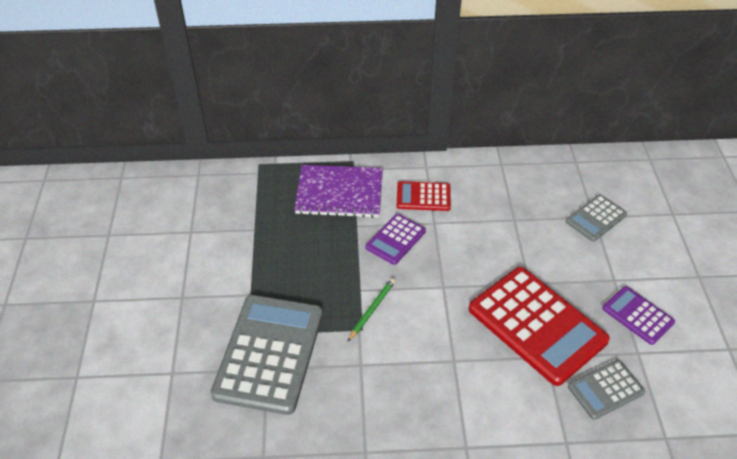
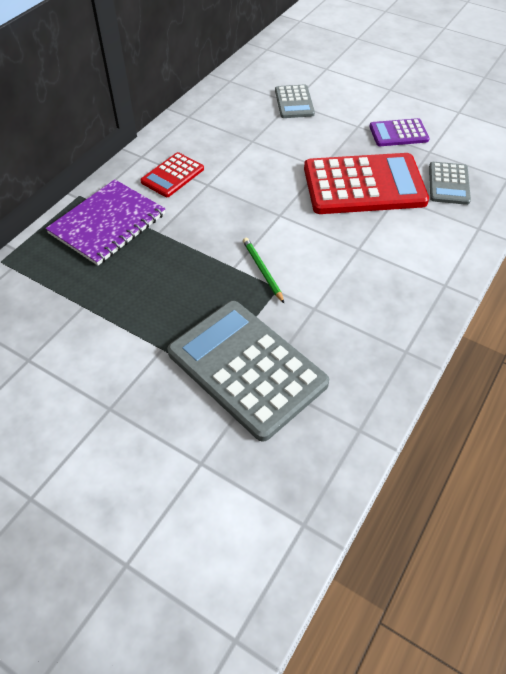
camera: 55 degrees left, 5 degrees up
(395, 239) = (201, 216): purple calculator -> none

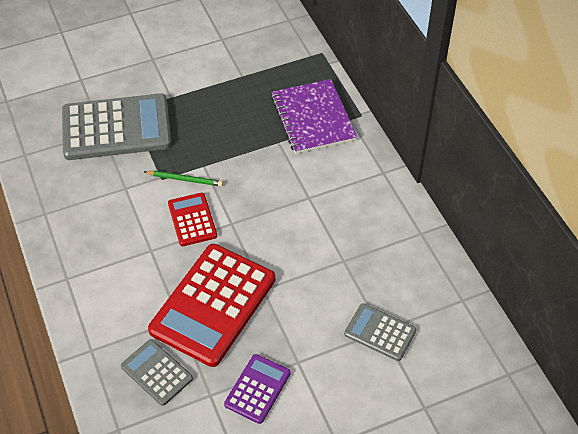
camera: 125 degrees right, 0 degrees up
(172, 175) = (339, 180): red calculator -> red calculator (192, 220)

